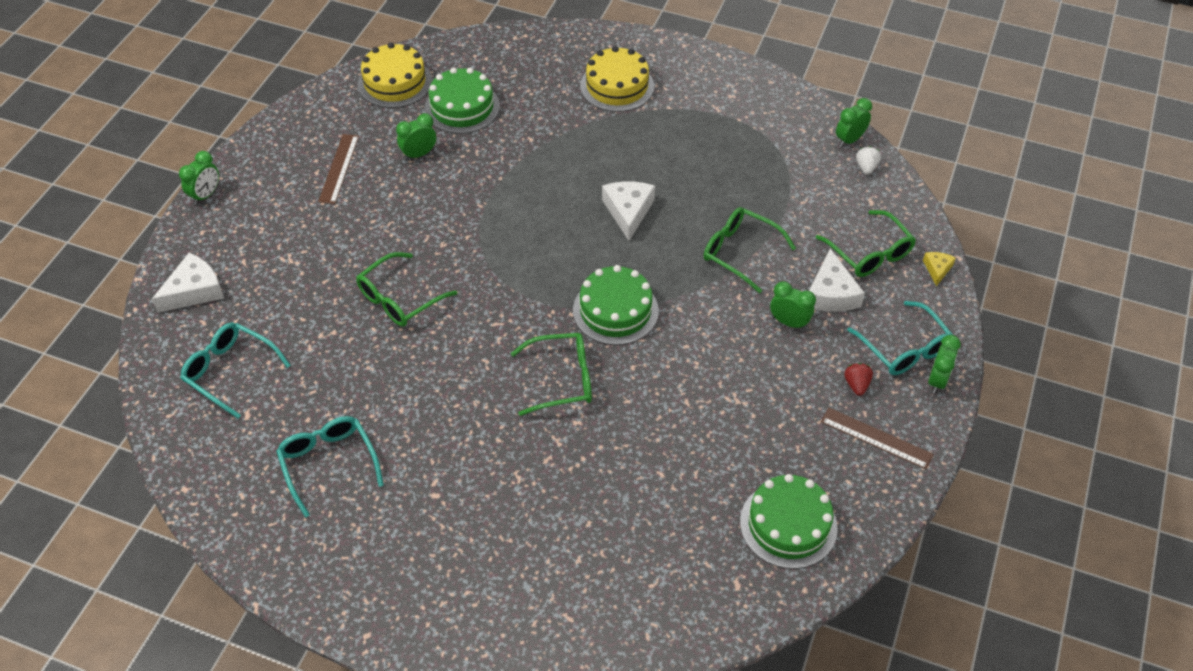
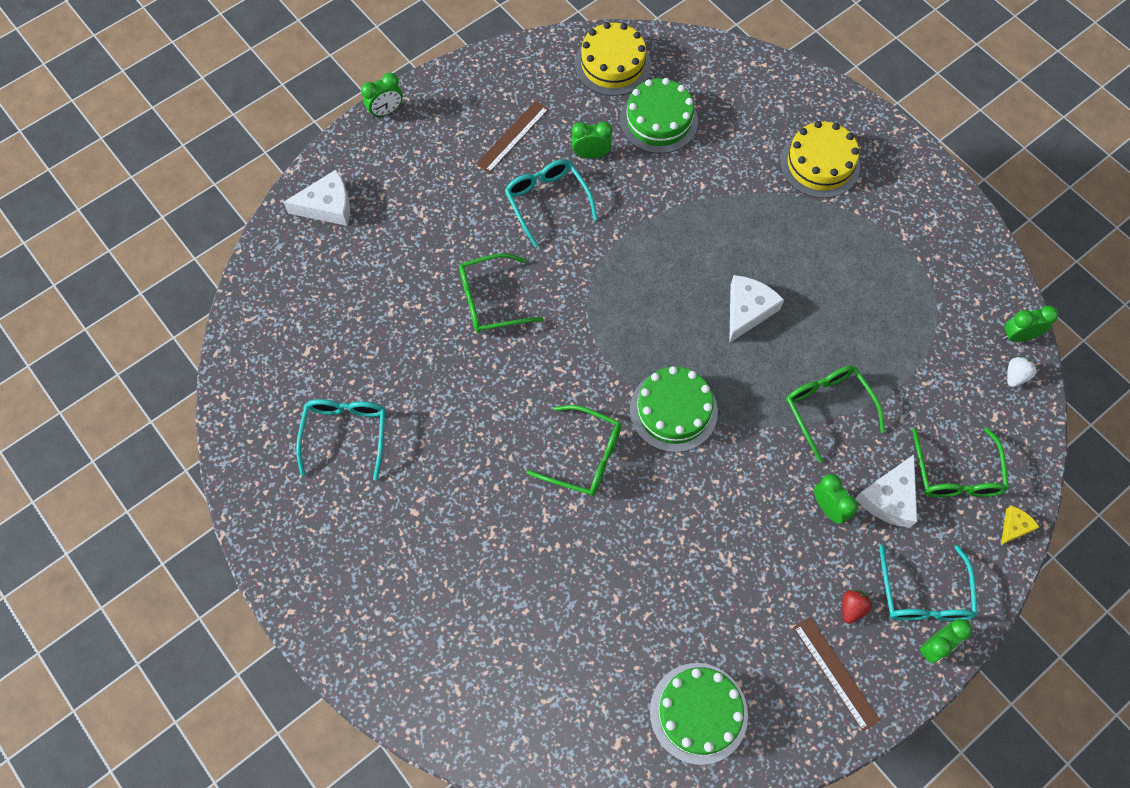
camera: 30 degrees right, 15 degrees up
(230, 371) = (315, 302): turquoise glasses -> turquoise glasses (547, 201)

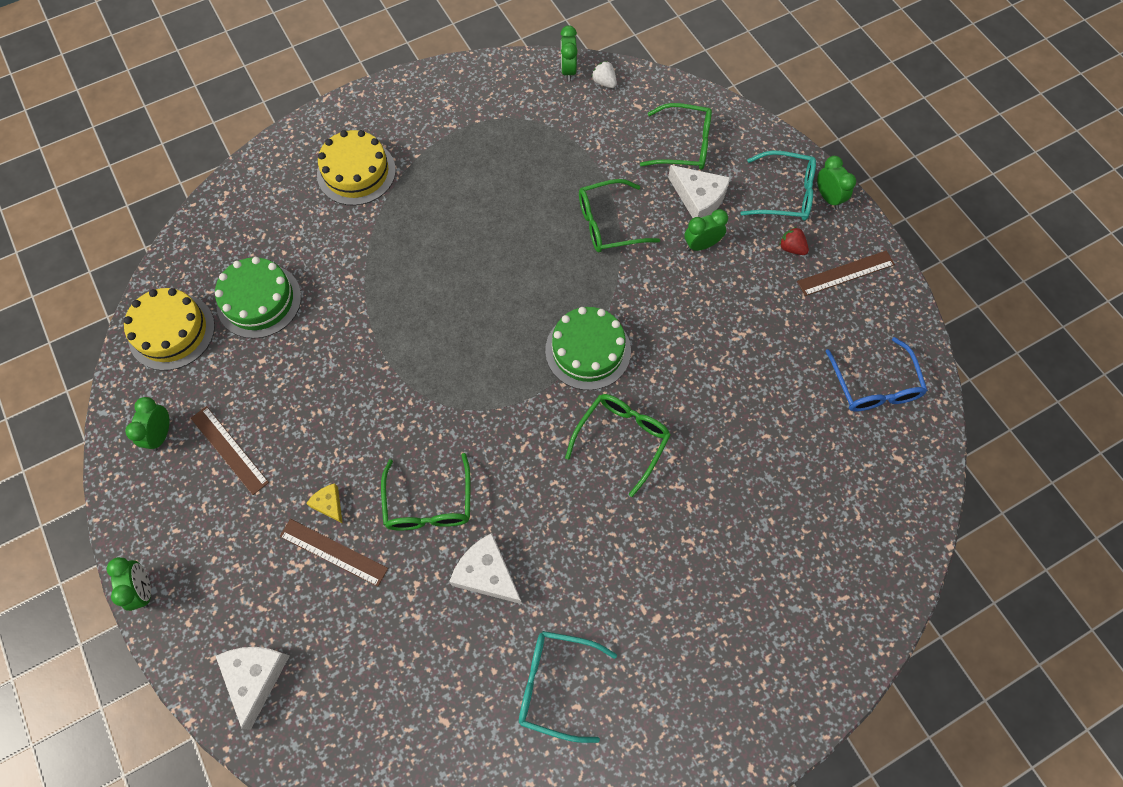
camera: 80 degrees left, 0 degrees up
(436, 236) = (333, 552): none -> brown ruler
(547, 201) = (323, 427): turquoise glasses -> none
(591, 155) = (279, 373): green clock -> green clock (161, 434)
(698, 713) = (874, 386): green cake -> blue glasses
(748, 310) = (497, 266): white cheese -> white cheese (487, 573)
(1014, 527) = (735, 118): yellow cheese -> yellow cheese (329, 504)

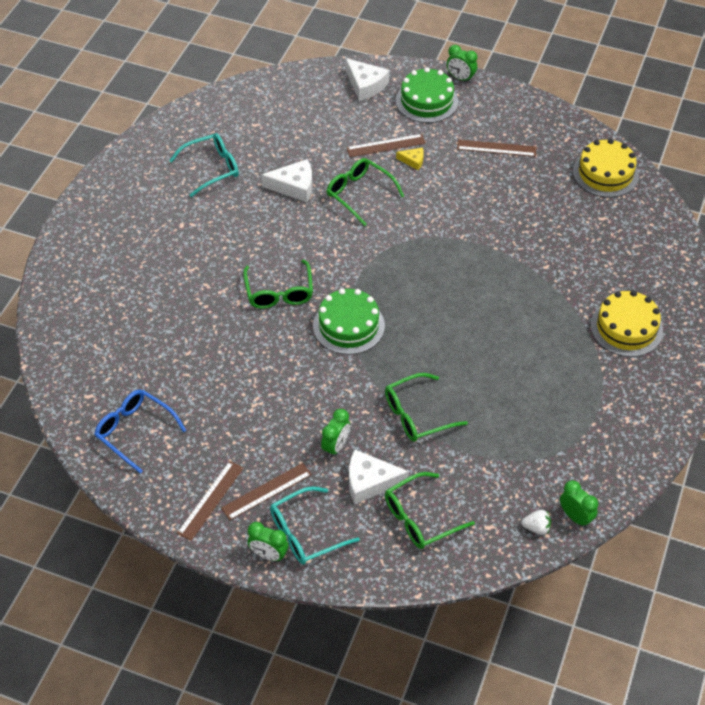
camera: 140 degrees right, 15 degrees down
(161, 434) = (541, 131): green clock -> none
(259, 300) = (580, 219): green cake -> green cake (426, 101)
(608, 224) = (417, 415): green glasses -> green glasses turned 150 degrees counterclockwise
(791, 248) = (266, 491): red strawberry -> brown ruler

